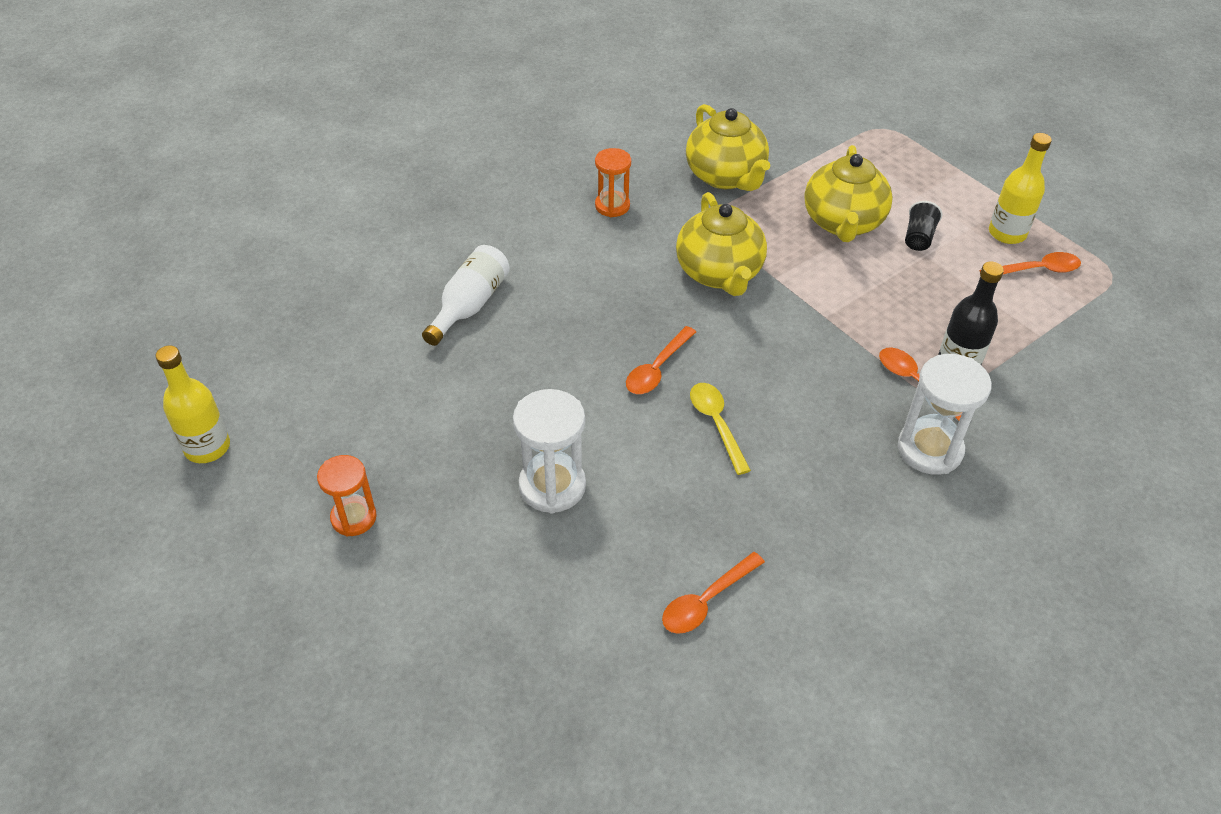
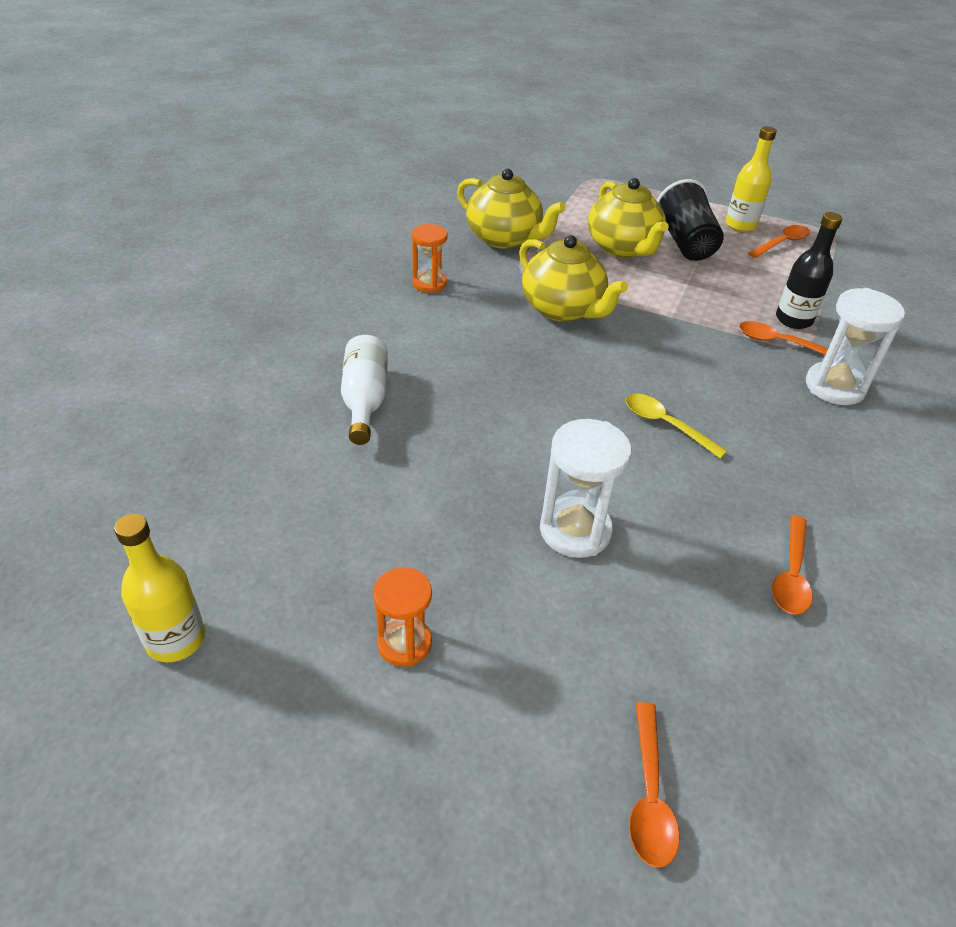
camera: 30 degrees left, 5 degrees down
(657, 369) = (579, 398): orange spoon -> orange spoon (649, 795)
(918, 237) = (685, 243): black cup -> black cup, size x1.90

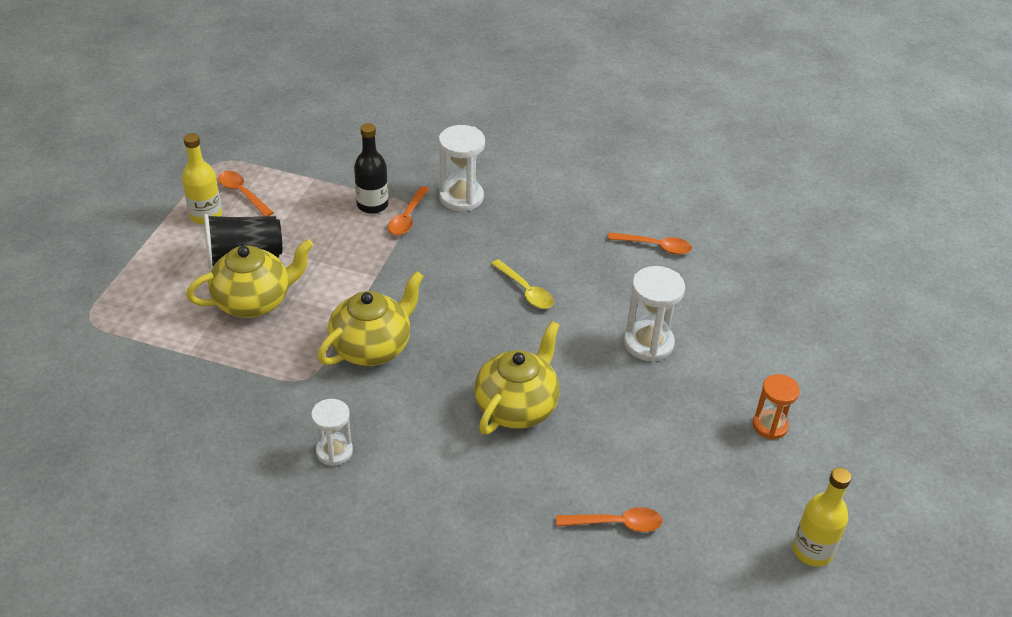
camera: 95 degrees left, 0 degrees up
(365, 400) = (534, 480): white bottle -> none
(429, 283) = (334, 451): orange hourglass -> white hourglass
(504, 238) = (236, 394): yellow teapot -> yellow teapot (517, 407)
(649, 795) = (822, 318): orange spoon -> orange spoon (616, 524)
(665, 425) = (525, 291): yellow spoon -> yellow spoon turned 75 degrees counterclockwise

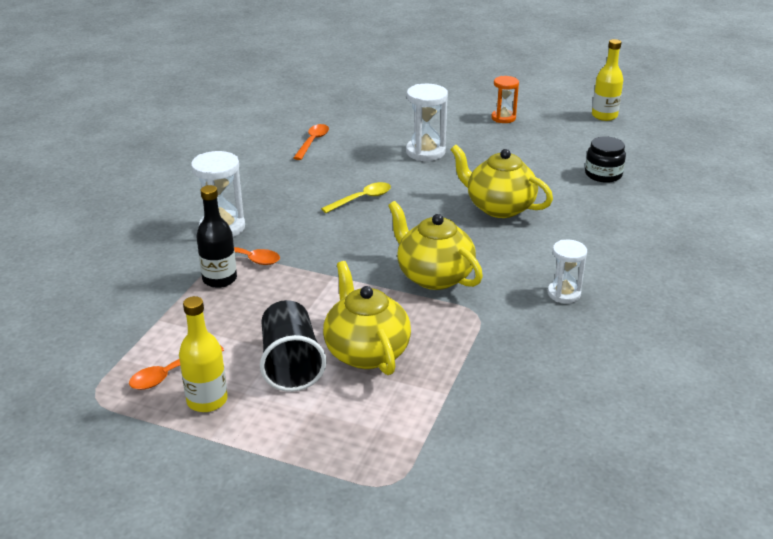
camera: 85 degrees left, 10 degrees down
(616, 524) = (603, 174): orange spoon -> black jar

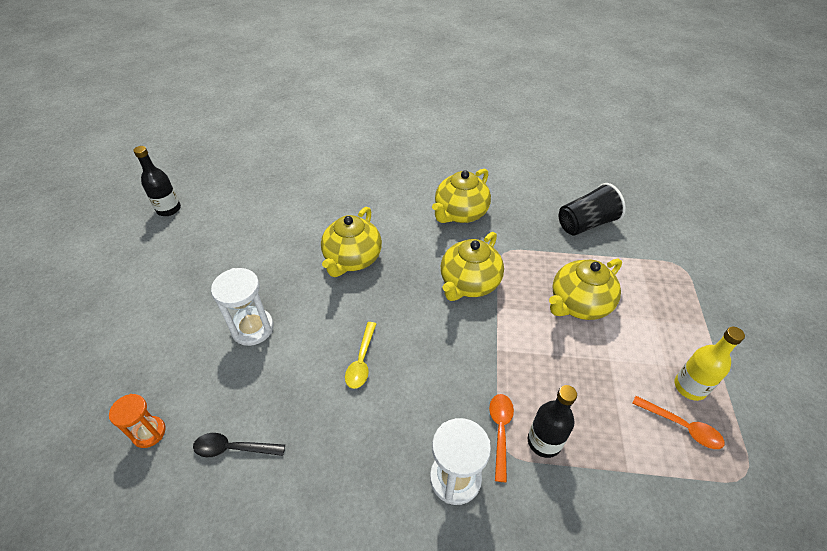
camera: 105 degrees left, 15 degrees up
(290, 364) = (619, 346): black cup -> black cup (586, 224)
(312, 142) = (233, 448): orange spoon -> black spoon
(362, 199) = (361, 361): yellow spoon -> yellow spoon turned 120 degrees counterclockwise
(503, 118) = (170, 278): orange hourglass -> orange hourglass (149, 432)
(564, 294) = (460, 213): white hourglass -> yellow teapot
(603, 174) = (284, 204): black jar -> none
(604, 116) = (168, 209): yellow bottle -> black bottle

